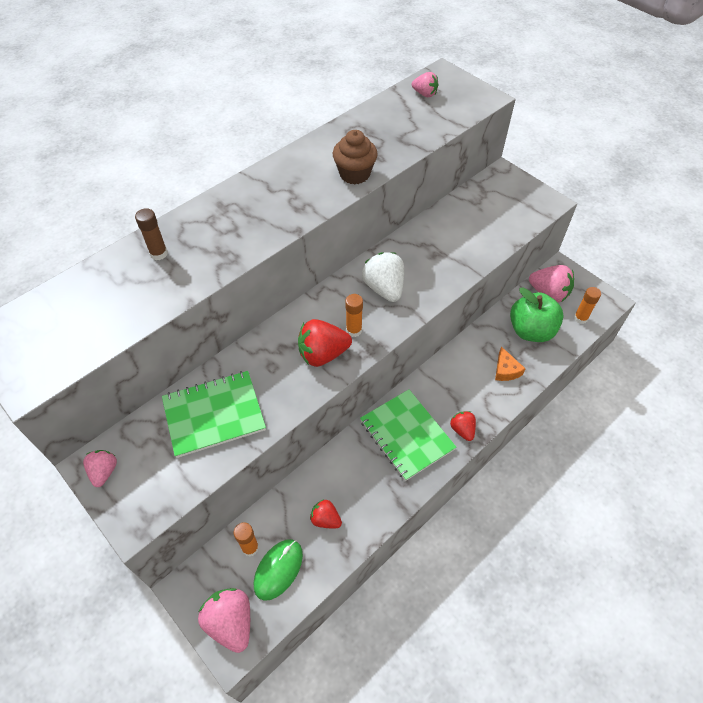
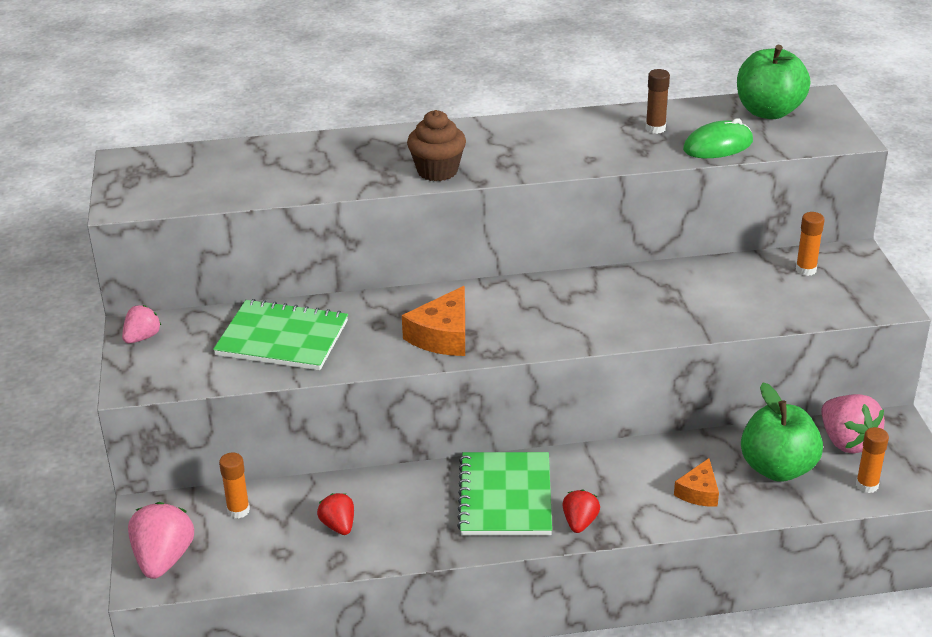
camera: 35 degrees right, 20 degrees down
(159, 253) = (325, 154): brown glue stick -> brown glue stick (655, 128)
(278, 569) = (249, 542): green mouse -> green mouse (718, 145)
(323, 354) = (443, 336): red strawberry -> orange cheese
(354, 174) = (597, 156): brown cupcake -> brown cupcake (437, 171)
(354, 330) = (498, 329): orange glue stick -> orange glue stick (806, 270)
(384, 288) = (573, 307): white strawberry -> none
(424, 94) = (768, 112): pink strawberry -> green apple

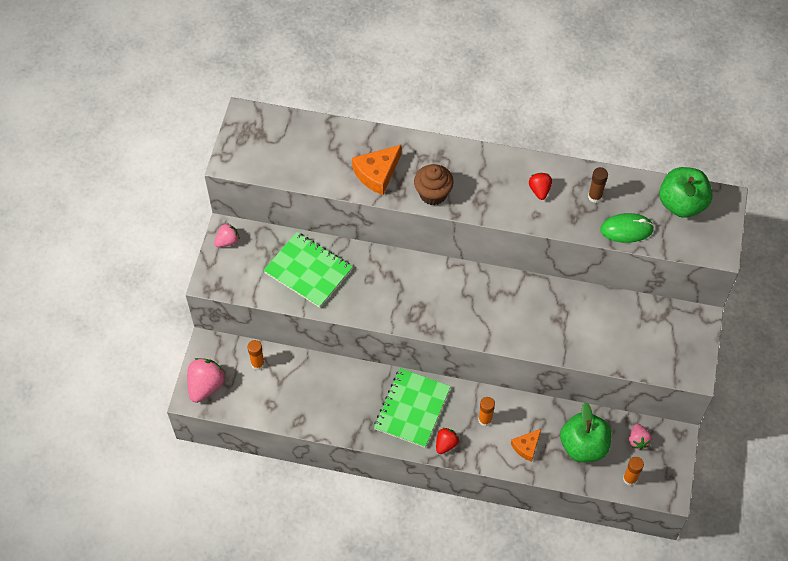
camera: 20 degrees right, 25 degrees up
(338, 526) = (309, 396): red strawberry -> red strawberry (539, 190)
(443, 336) = (403, 303): orange cheese -> orange cheese (377, 174)
(806, 270) = (659, 323): orange glue stick -> orange glue stick (485, 420)
(847, 441) = (638, 440): pink strawberry -> pink strawberry, size x0.59

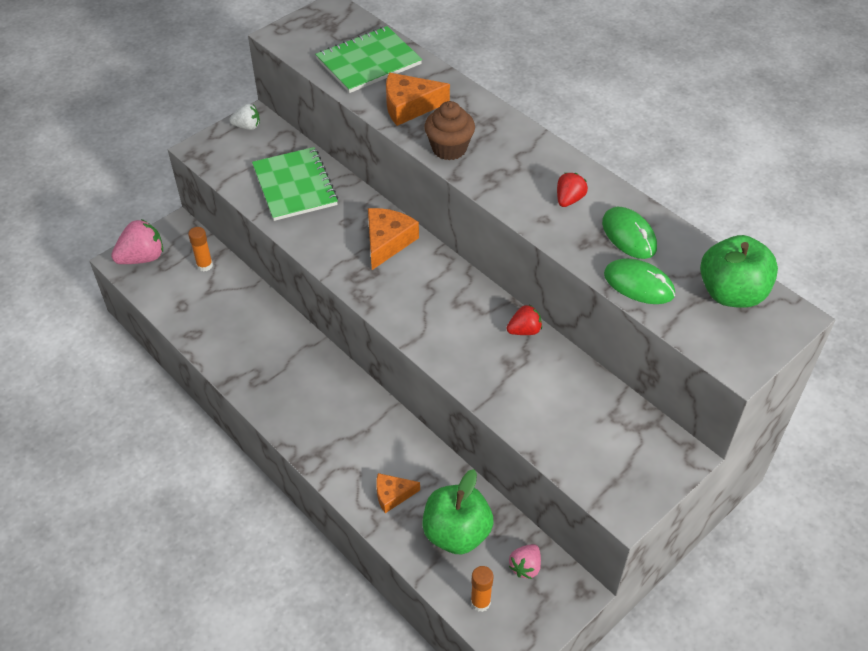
camera: 35 degrees right, 10 degrees down
(227, 241) = (247, 126): pink strawberry -> white strawberry
(410, 277) = (387, 242): none -> orange cheese
(412, 409) = (309, 387): green notebook -> green notebook (368, 62)
(446, 444) = (311, 440): red strawberry -> red strawberry (524, 330)
(485, 420) = (373, 441): orange glue stick -> none
(595, 197) = (629, 235): brown glue stick -> green mouse

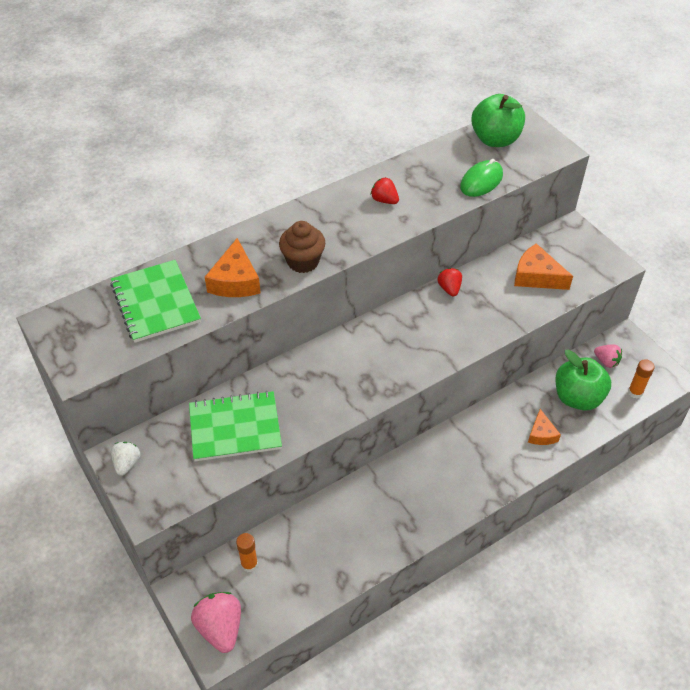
camera: 80 degrees left, 0 degrees up
(387, 242) = (331, 363): orange cheese -> orange cheese (536, 276)
(629, 235) = (430, 176): green mouse -> none

